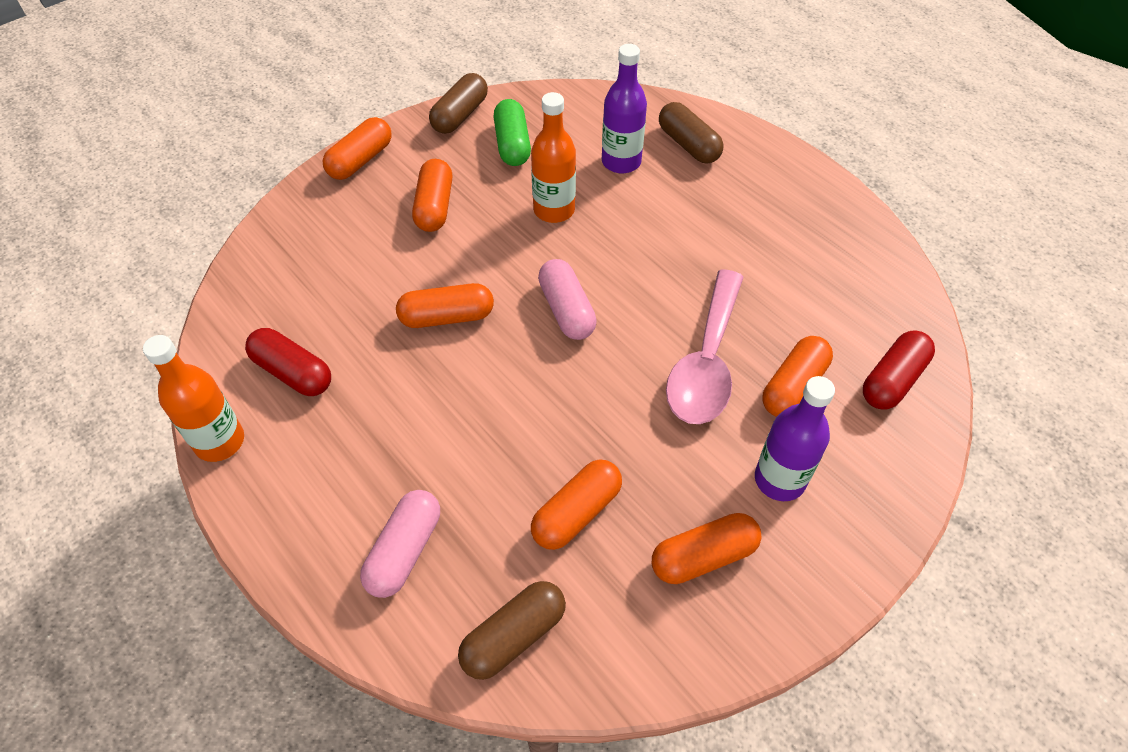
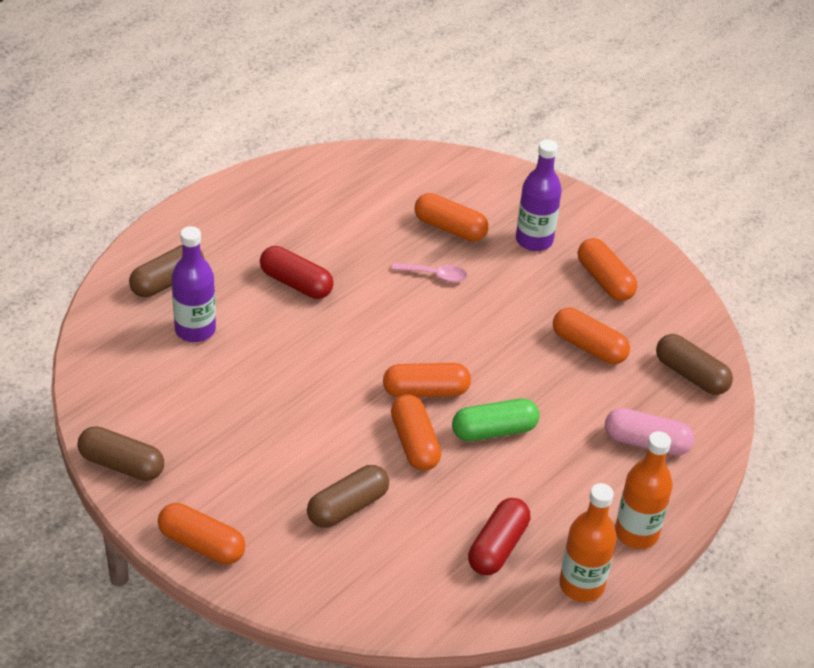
camera: 100 degrees left, 10 degrees down
(376, 258) = (347, 507): none -> brown capsule
(434, 207) = (271, 469): orange capsule -> orange capsule (425, 391)
(512, 144) = (170, 415): green capsule -> green capsule (494, 431)
(554, 210) = (268, 376): orange bottle -> orange bottle (636, 533)
(566, 310) = (394, 361): pink capsule -> none
(706, 361) = (434, 275): pink spoon -> pink spoon, size x0.45
(892, 380) = (433, 177): red capsule -> red capsule (296, 283)

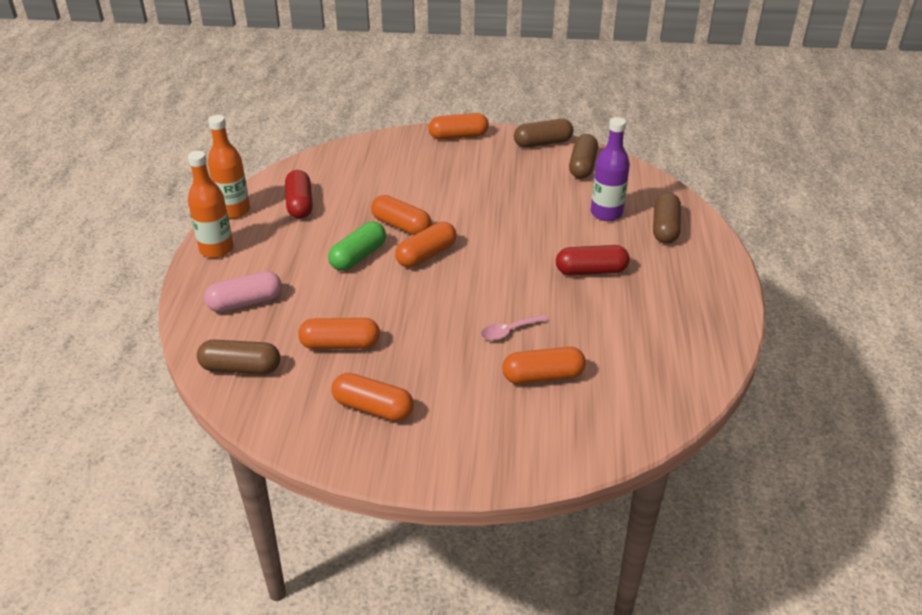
camera: 145 degrees right, 5 degrees down
(347, 507) = (404, 181): brown capsule -> brown capsule (582, 166)
(534, 240) = (466, 409): purple bottle -> none

